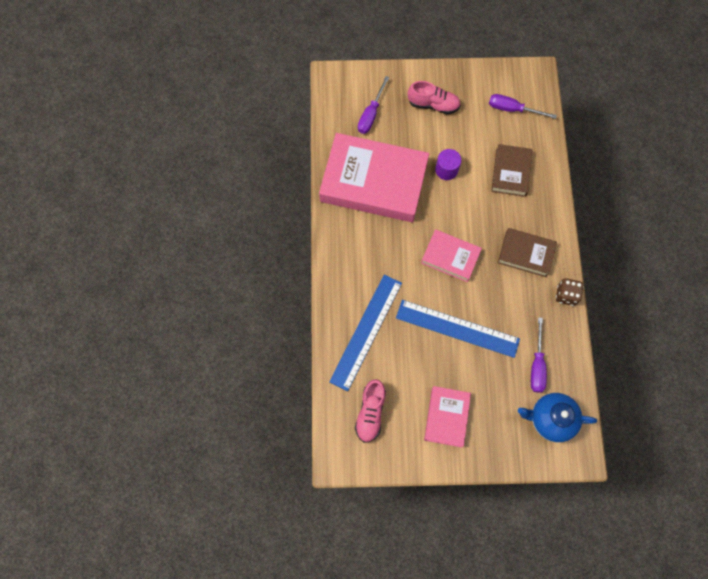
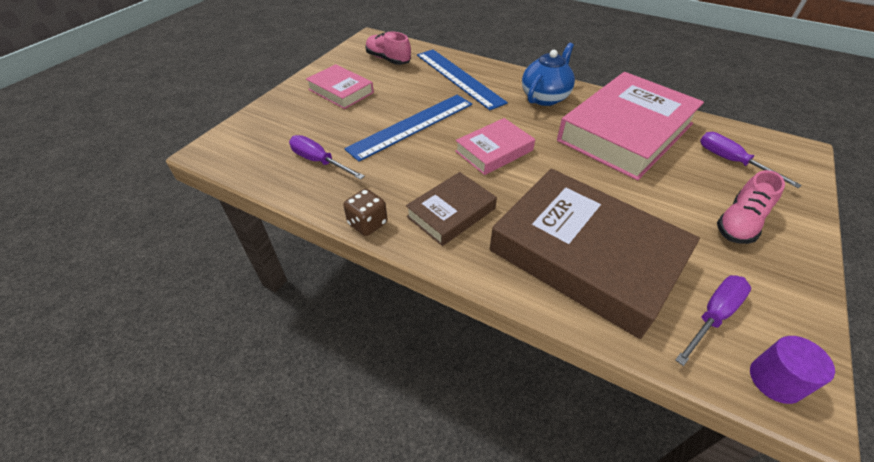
camera: 120 degrees right, 25 degrees down
(446, 170) = (618, 193): purple cylinder -> purple cylinder (775, 380)
(510, 172) = (585, 255): brown book -> brown book, size x1.97
(550, 419) = (262, 147): blue teapot -> blue teapot (545, 97)

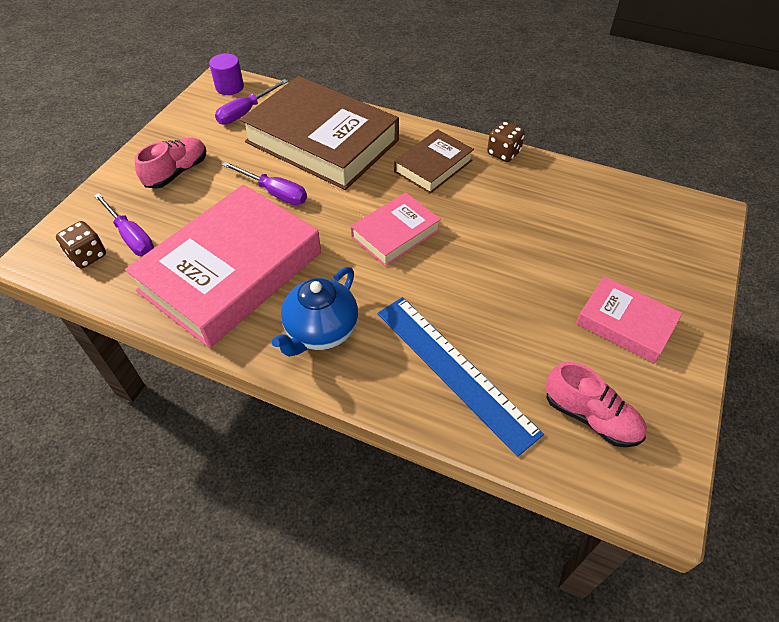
camera: 175 degrees right, 5 degrees up
(319, 161) = (582, 208): purple screwdriver -> purple screwdriver (275, 193)
(412, 126) = (499, 264): blue ruler -> none
(755, 149) = (88, 256): none -> brown dice

